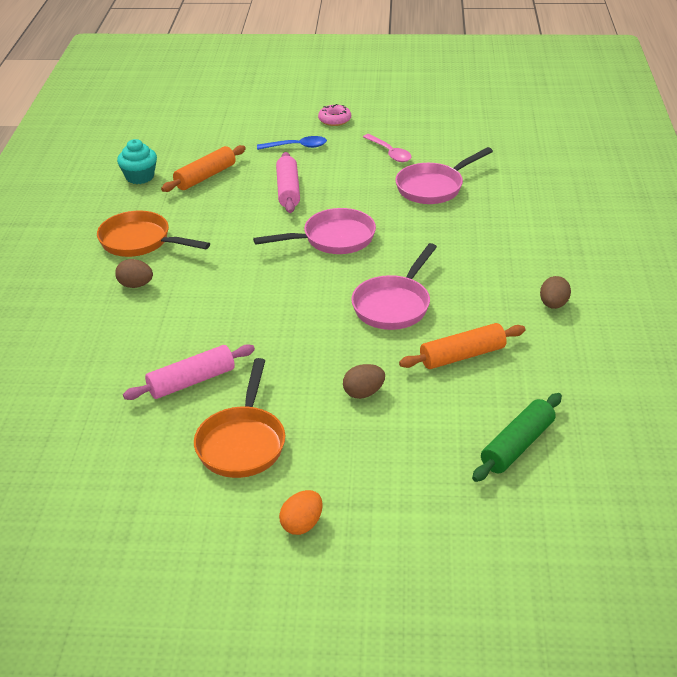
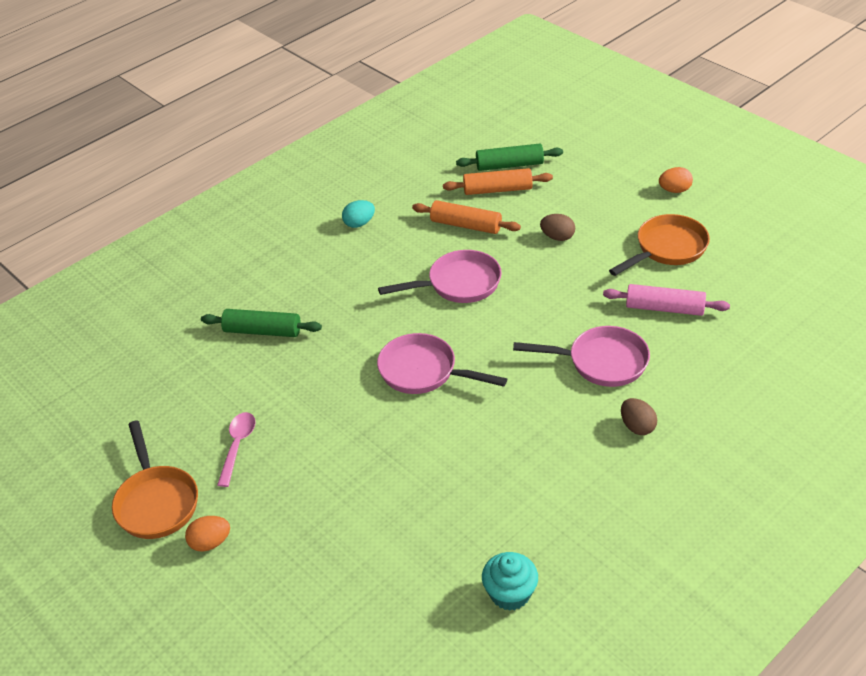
camera: 135 degrees left, 5 degrees up
(140, 242) = (591, 481): orange pan -> orange pan (156, 502)
(205, 177) = (443, 540): orange rolling pin -> orange rolling pin (497, 190)
(288, 190) = (389, 459): pink rolling pin -> none
(297, 146) = (303, 523): blue spoon -> none
(334, 120) = (210, 543): pink donut -> orange egg
(433, 187) = (270, 374): pink pan -> pink pan (601, 362)
(483, 203) = (262, 331): none -> green rolling pin
(553, 305) = (359, 223): brown egg -> turquoise egg

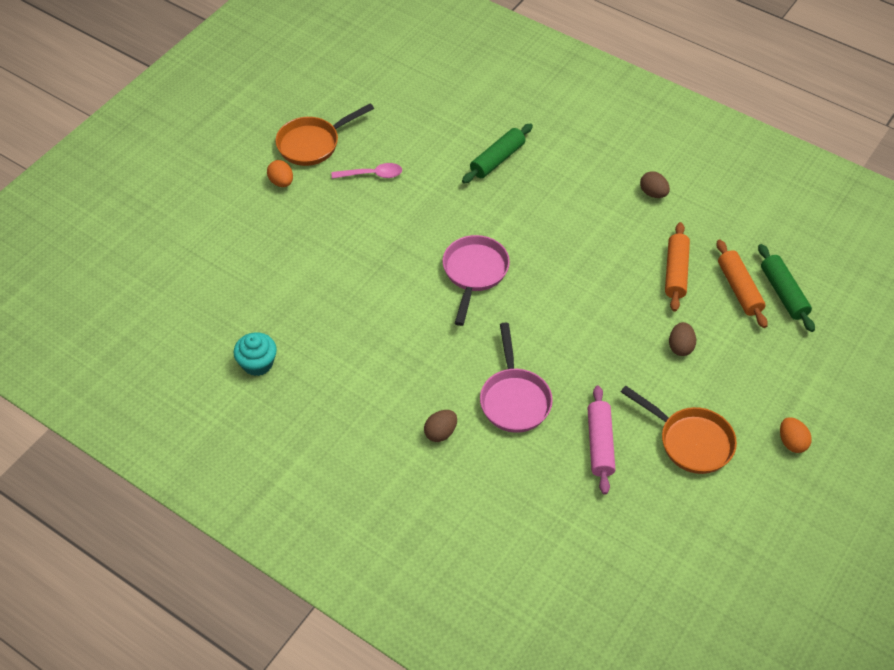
camera: 75 degrees right, 10 degrees up
(262, 331) = (497, 160): green rolling pin -> green rolling pin turned 45 degrees clockwise
(359, 223) = (653, 193): turquoise egg -> brown egg
(458, 284) = (590, 280): pink pan -> none

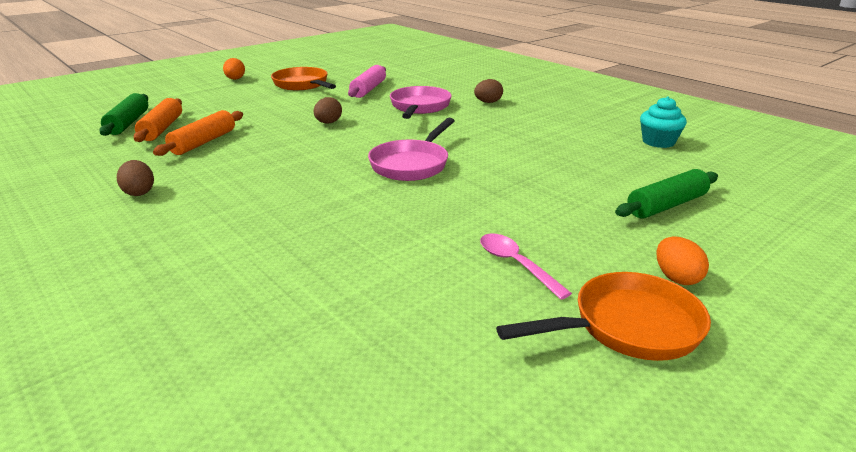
camera: 165 degrees left, 25 degrees down
(372, 175) = (516, 265): pink spoon -> pink spoon turned 45 degrees clockwise
(497, 160) = (304, 253): green rolling pin -> green rolling pin (666, 205)
(680, 347) = (257, 112): brown egg -> brown egg (328, 123)

